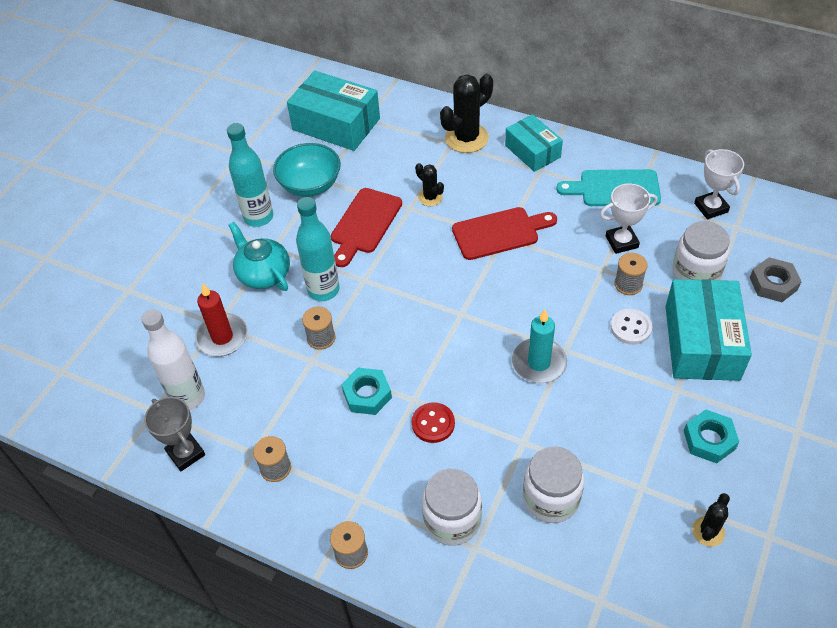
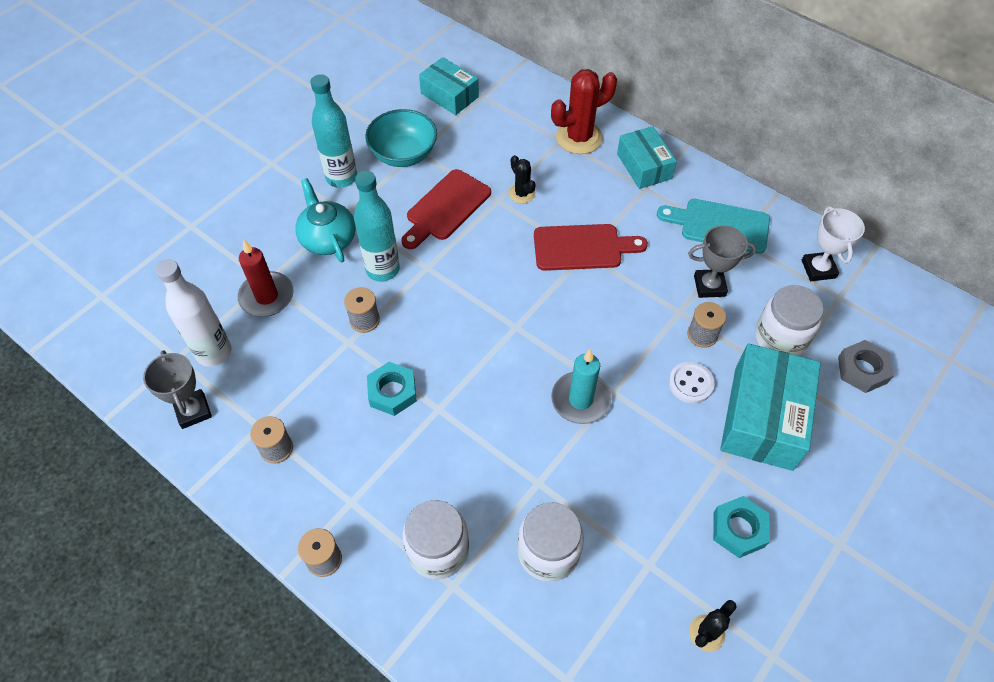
camera: 10 degrees right, 5 degrees up
(336, 124) = (449, 95): turquoise box -> turquoise box, size x0.63
(433, 423) = (450, 439): red button -> none
(466, 138) = (579, 138): black cactus -> red cactus
(621, 242) = (709, 286): white trophy -> grey trophy

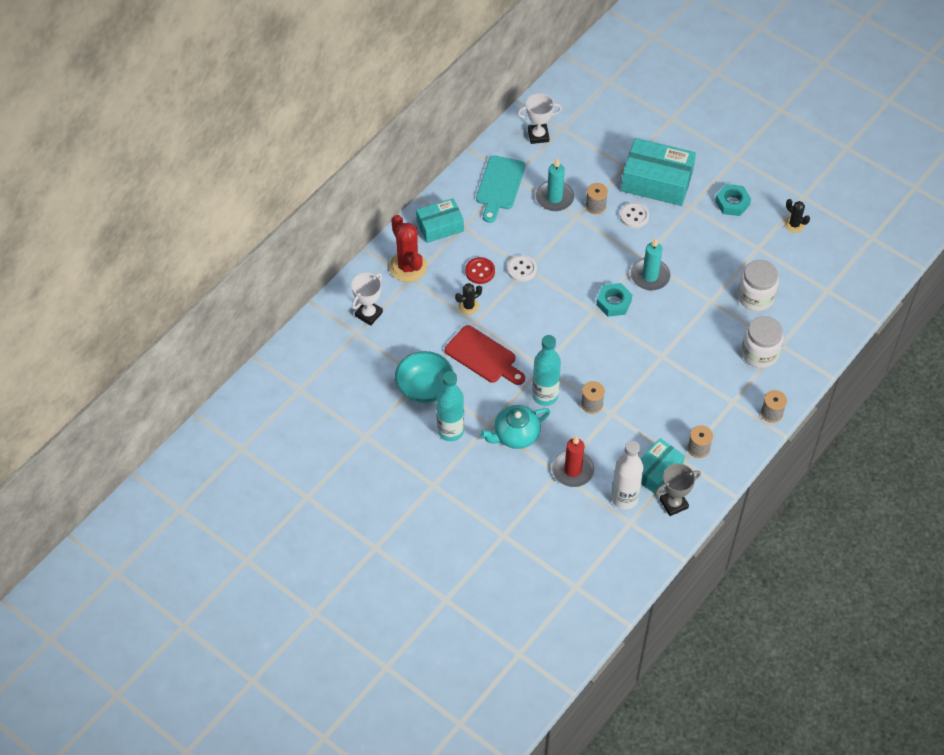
camera: 90 degrees left, 0 degrees up
(392, 392) = (651, 383): turquoise nut -> turquoise nut (613, 302)
(449, 95) = (354, 357): turquoise box -> turquoise box (657, 471)
(509, 105) = (369, 314): none -> white trophy
(576, 205) = (480, 271): none -> red button
(582, 247) = (521, 269): red cutting board -> white button
(709, 286) = (554, 198): grey trophy -> turquoise candle
(780, 338) = (596, 164): white jar -> none
(862, 370) = (618, 126): grey nut -> none

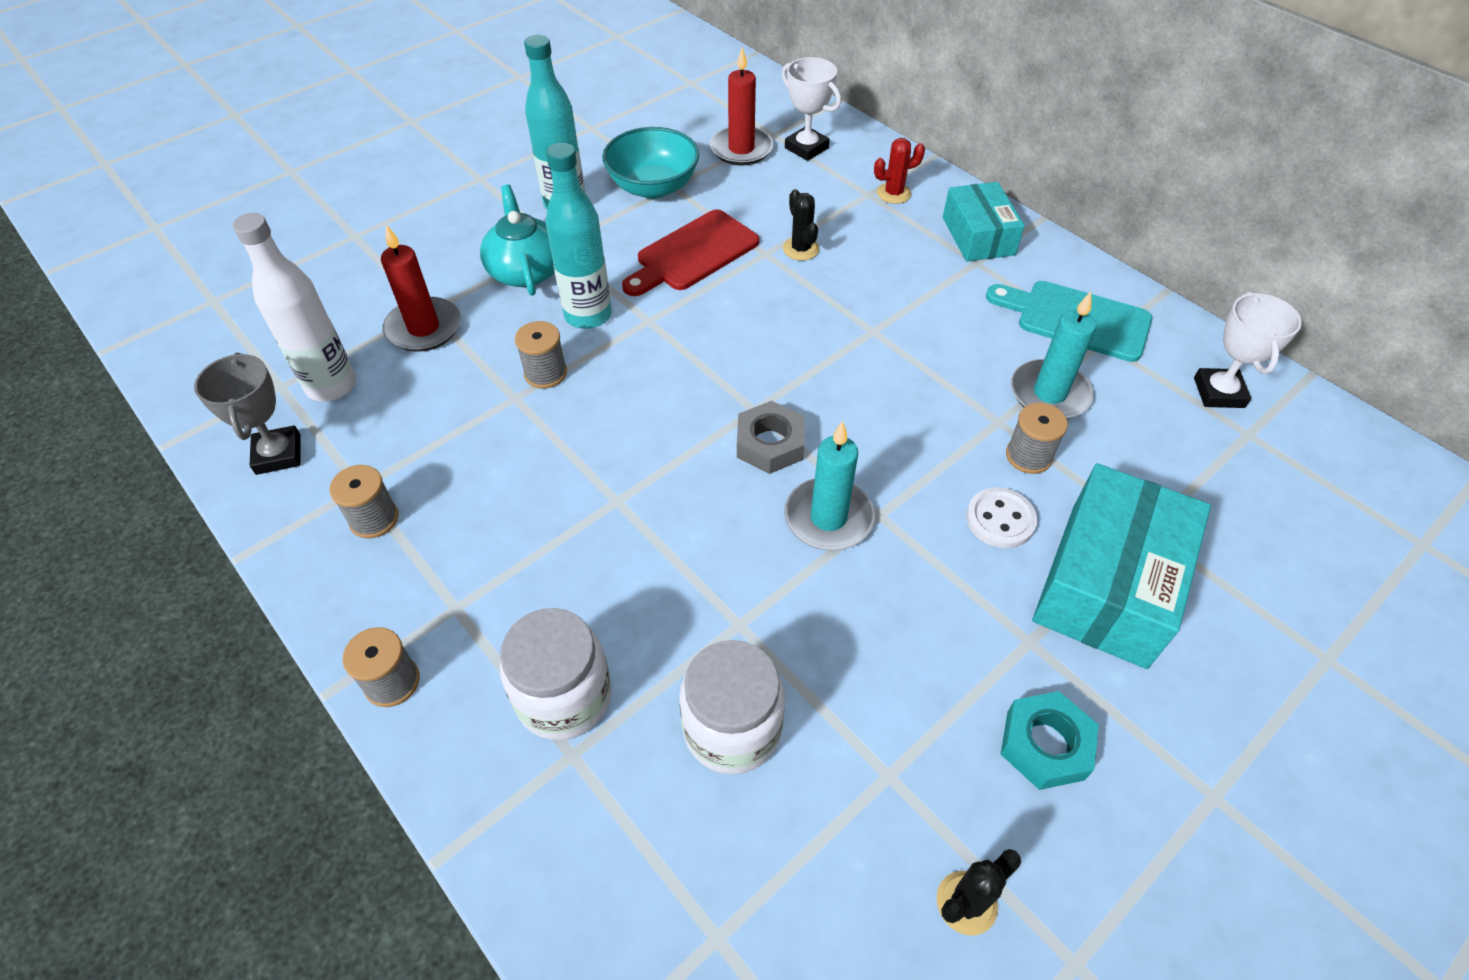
camera: 100 degrees right, 5 degrees down
(376, 348) = (741, 149): none -> red candle
(408, 267) = (893, 193): red cactus -> red cactus, size x0.54
(480, 271) = (873, 271): red button -> none
(521, 269) = (872, 323): white button -> none
(613, 302) = (770, 444): turquoise nut -> grey nut
(657, 471) = (359, 442): turquoise box -> none

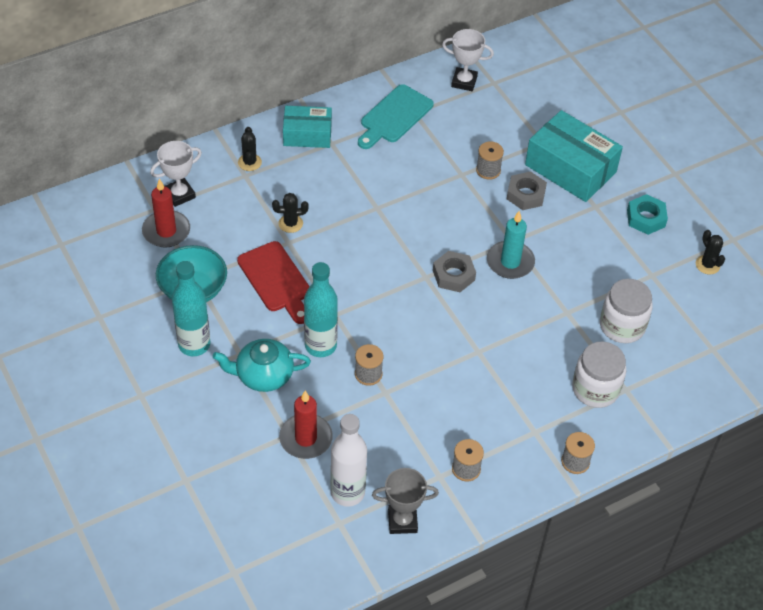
camera: 80 degrees left, 0 degrees up
(893, 193) = (249, 162): red cactus -> black cactus
(1000, 519) = (526, 194): white button -> grey nut
(1049, 394) = (447, 147): turquoise candle -> none

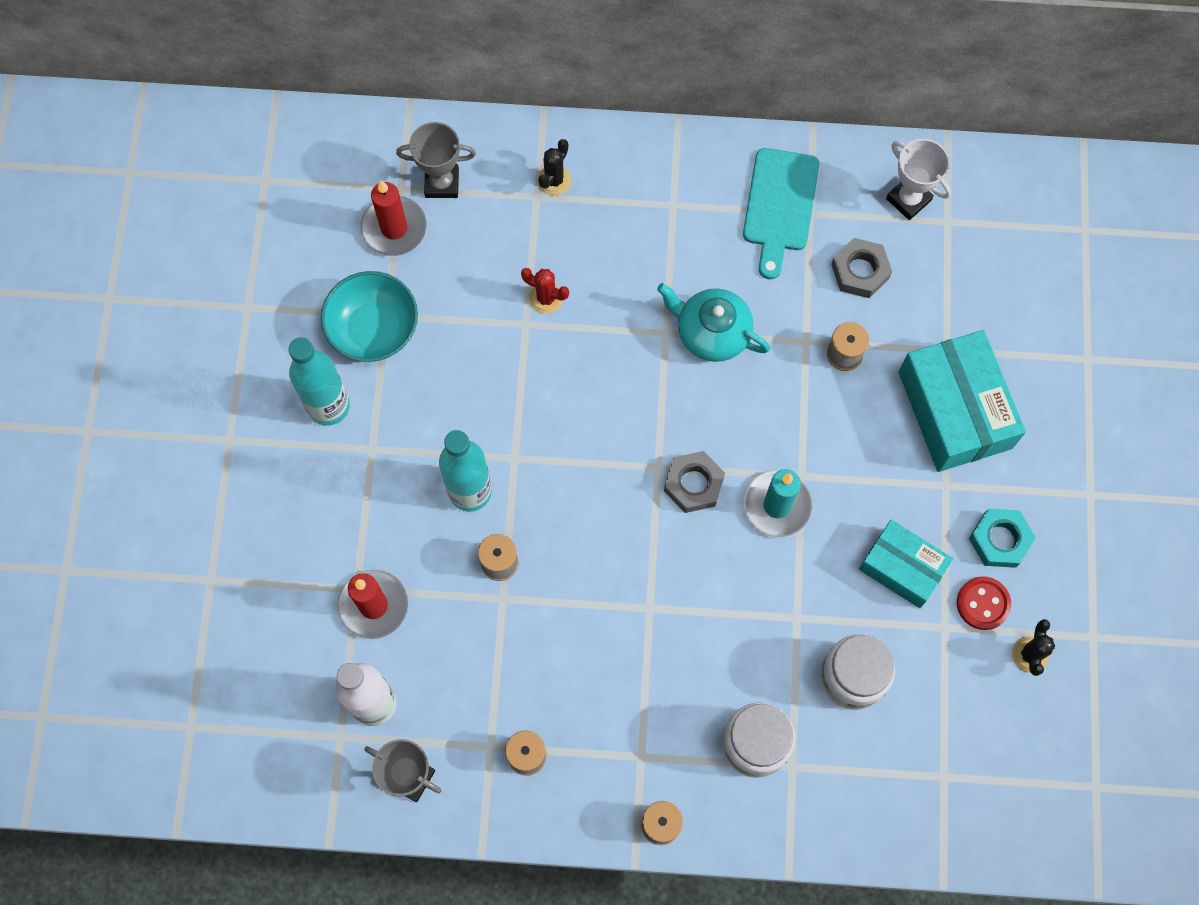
camera: 35 degrees right, 20 degrees up
(180, 195) = (442, 183): white trophy -> grey trophy
(263, 375) = (379, 493): turquoise teapot -> turquoise teapot (712, 332)
(276, 280) = (477, 370): red cutting board -> none
(290, 223) = (546, 298): black cactus -> red cactus
(307, 135) = (651, 176): turquoise box -> turquoise box (902, 568)
(394, 116) = (779, 206): turquoise cutting board -> turquoise cutting board turned 60 degrees counterclockwise
(526, 194) = (867, 417): grey nut -> grey nut (860, 271)
(662, 253) = (983, 603): none -> red button

